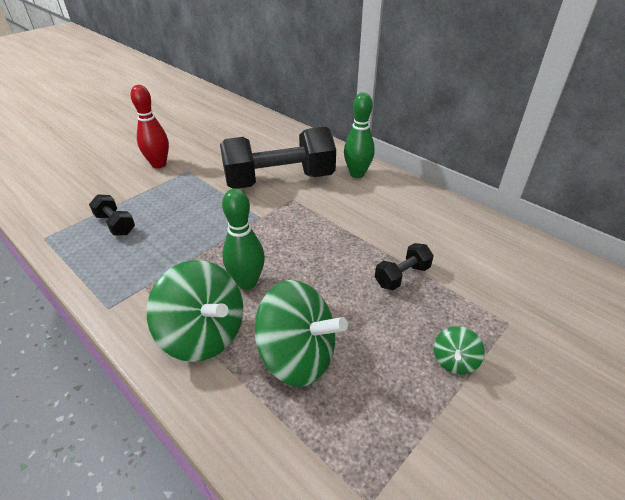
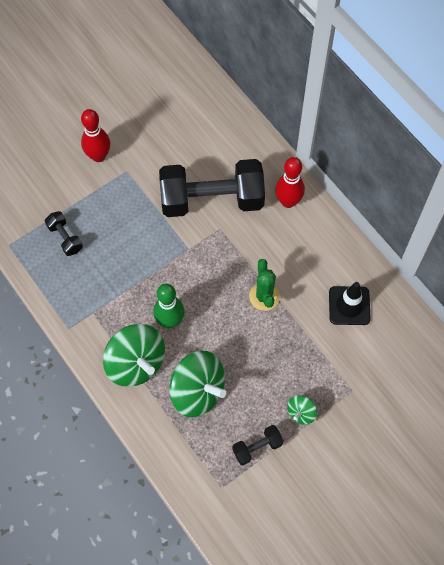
camera: 10 degrees right, 25 degrees up
(357, 174) = (288, 201): green bowling pin -> red bowling pin
(358, 245) = (264, 296): none -> green cactus
(402, 276) = (290, 334): black dumbbell -> black dumbbell (257, 447)
(458, 241) = (349, 305): none -> black traffic cone

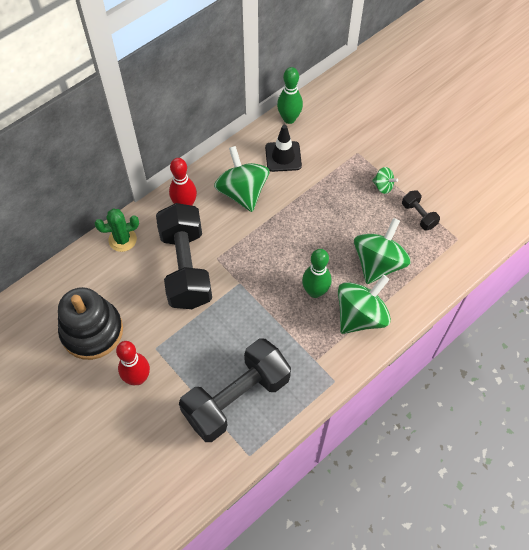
camera: 95 degrees left, 5 degrees down
(65, 238) = (236, 398): black dumbbell -> black dumbbell, size x2.34
(151, 119) = (92, 331): none -> black stacking toy
(264, 296) = (281, 218): green cactus -> green cactus (122, 239)
(301, 259) = (242, 192): none -> green spinning top
(405, 317) = (289, 119): none -> green bowling pin

